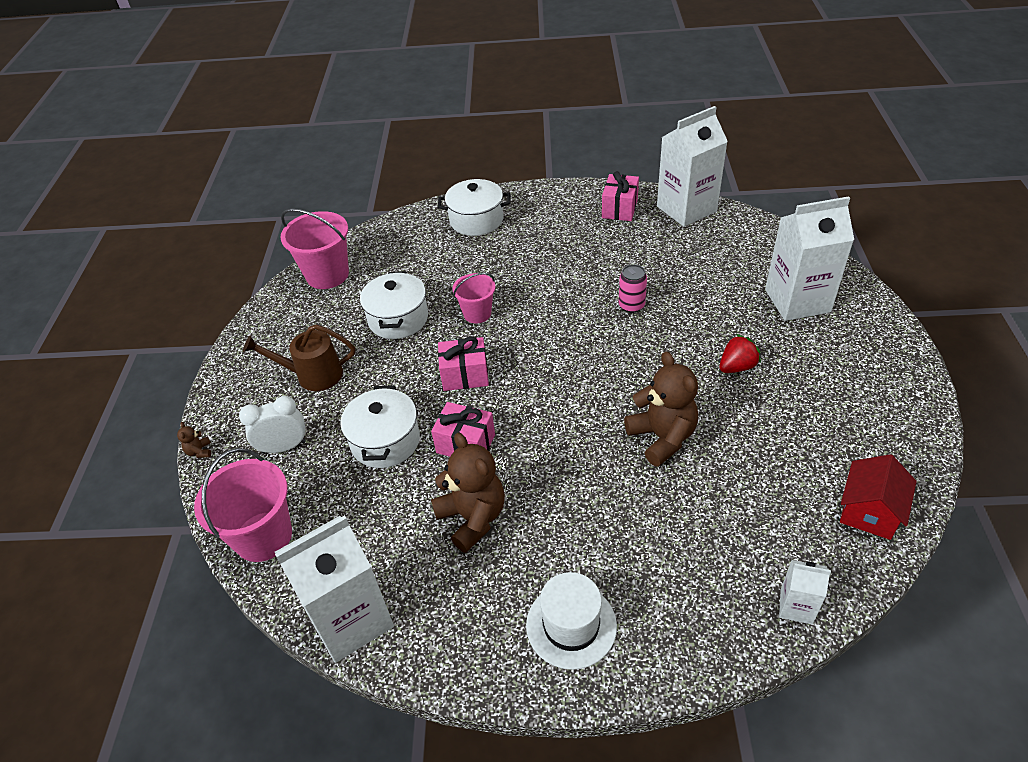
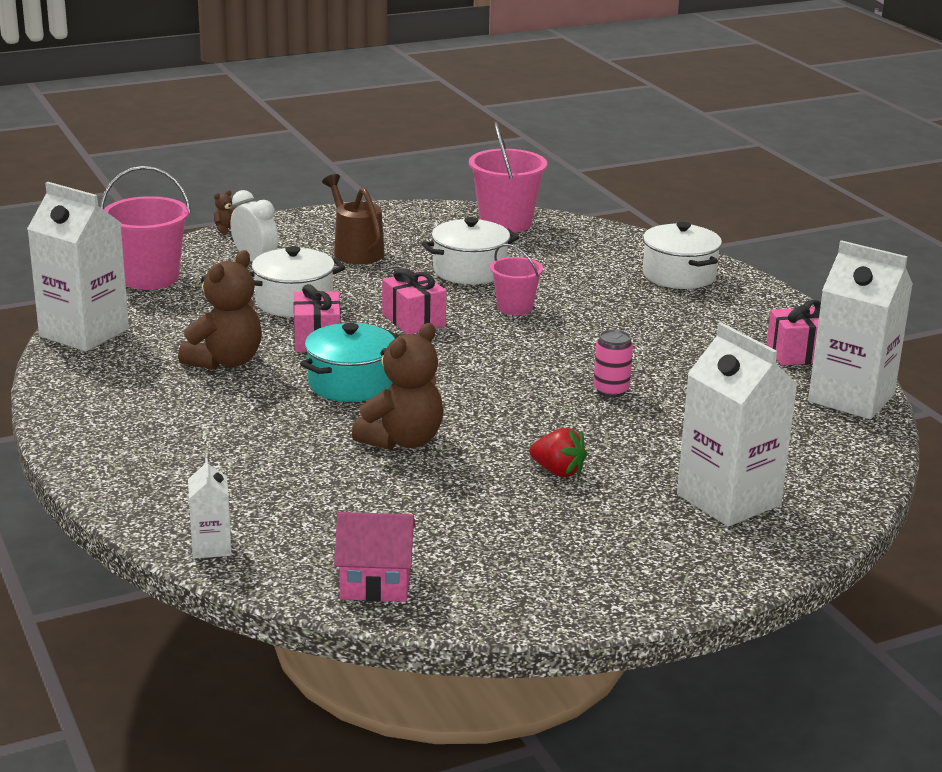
camera: 60 degrees right, 20 degrees down
(555, 443) = (350, 383): none -> turquoise pot
(571, 625) = (127, 430): white hat -> none
(869, 511) = (375, 582): red house -> pink house

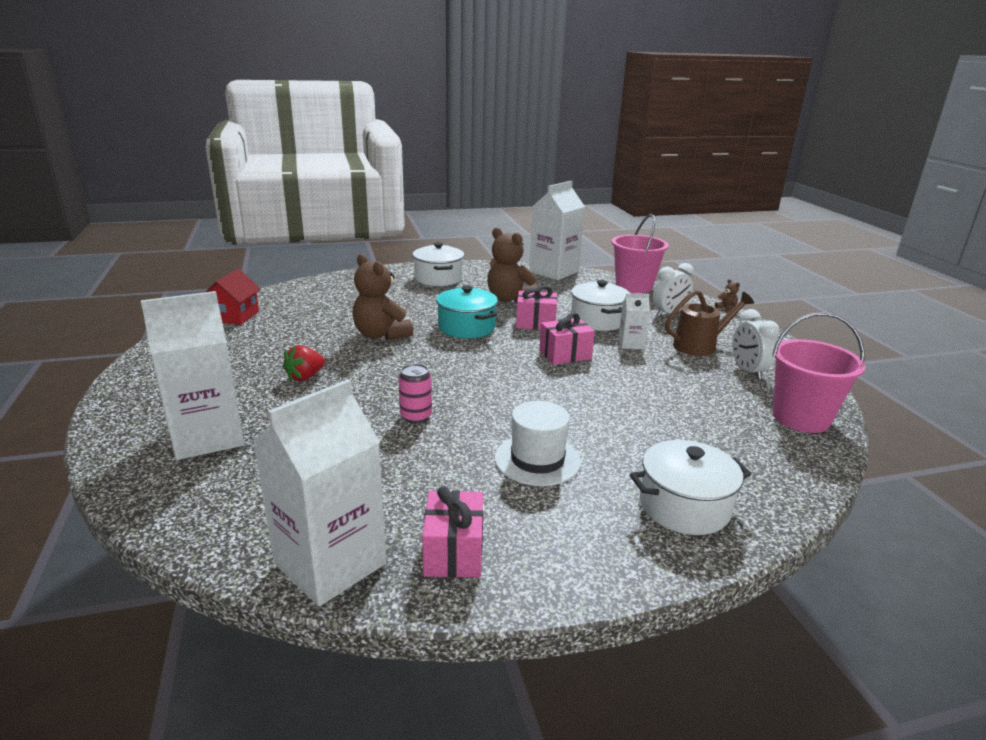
camera: 100 degrees right, 0 degrees up
(211, 547) = (303, 287): white carton -> white carton (630, 344)
(375, 582) = (234, 316): pink house -> red house
(414, 234) = (748, 371): none -> white clock
(469, 271) = (669, 386): white pot -> white pot (438, 278)
(514, 308) = (589, 396): pink bucket -> none
(651, 329) = (537, 460): none -> white hat

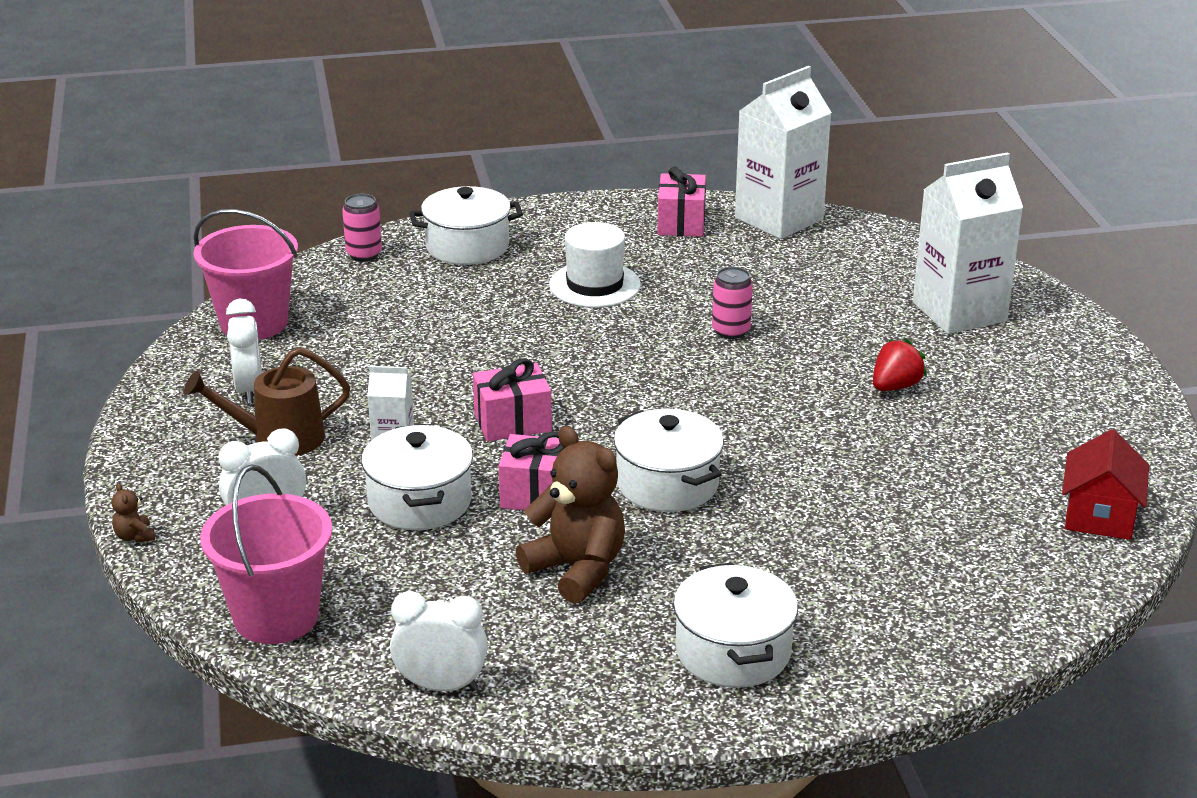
camera: 175 degrees left, 5 degrees up
(381, 335) = (814, 466): brown teddy bear -> none
(466, 327) = (667, 484): turquoise pot -> white pot
(554, 272) = (441, 686): white carton -> white clock
(781, 493) = (364, 254): none -> pink can

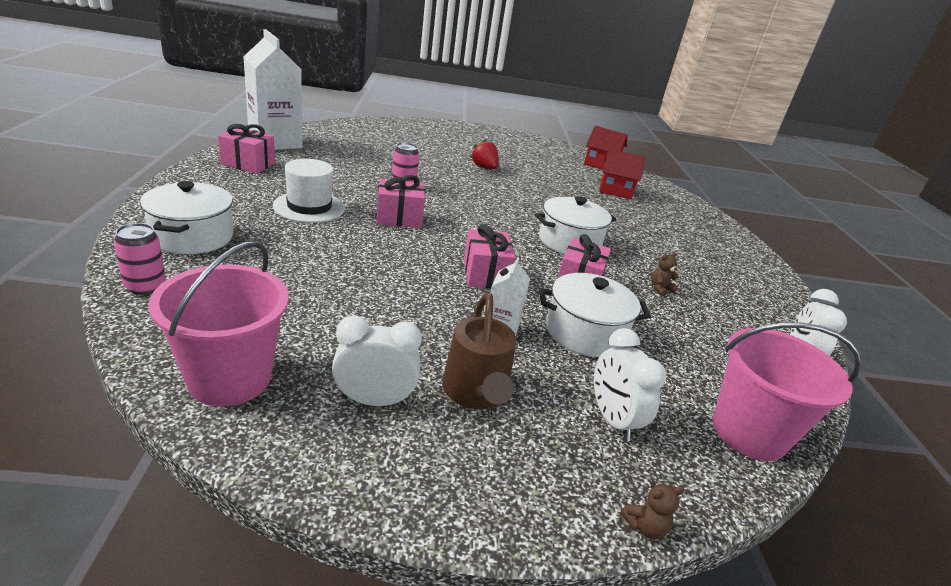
camera: 85 degrees left, 0 degrees up
(577, 569) = (660, 289): brown teddy bear -> brown teddy bear, size x0.40
(620, 344) = (399, 218): none -> pink gift
(733, 652) = (724, 262): white pot -> none
(959, 312) = (419, 138): white carton -> none
(960, 533) = (615, 190): none -> red house

